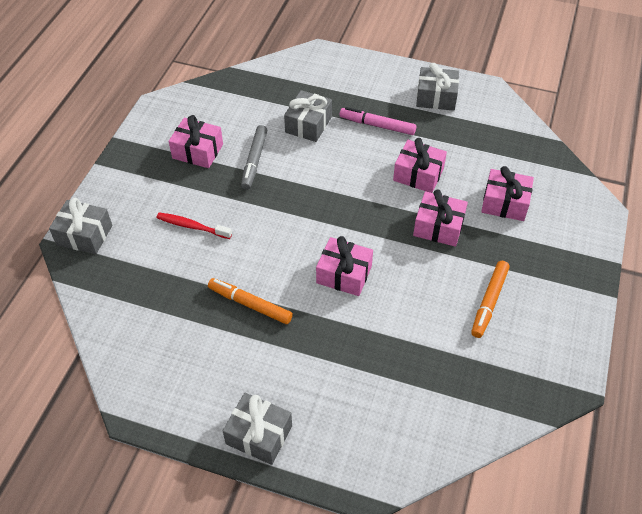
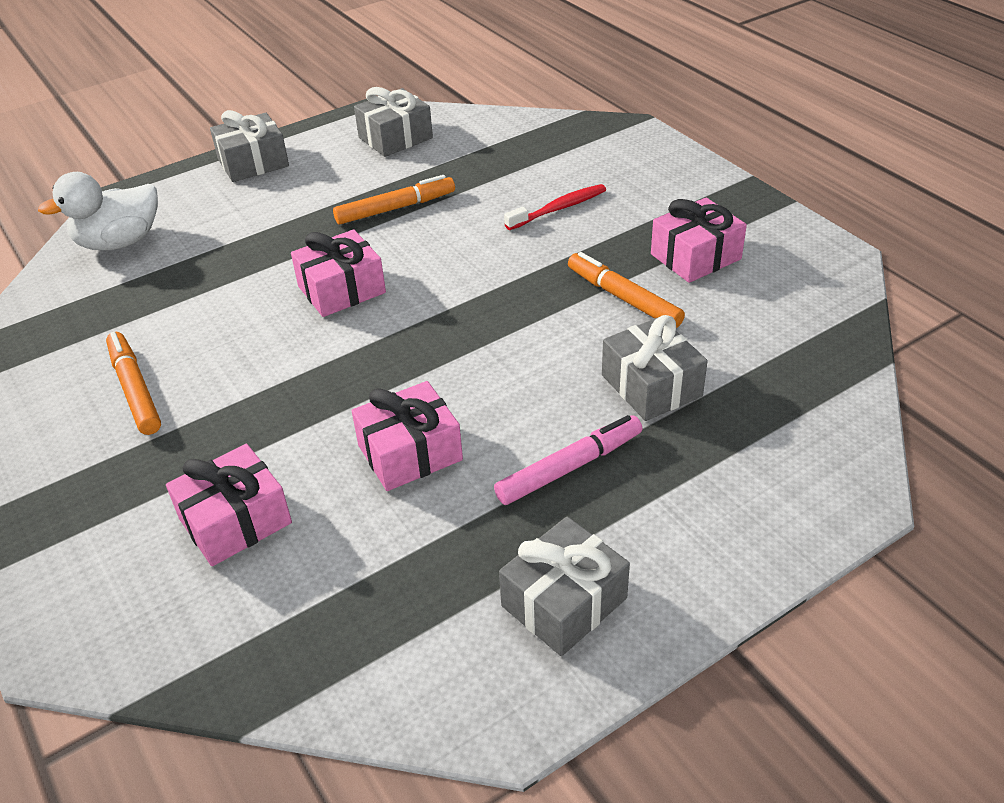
camera: 130 degrees right, 10 degrees down
(84, 235) = (629, 139): grey gift -> grey gift (395, 138)
(254, 160) = (624, 298): grey marker -> orange marker
(405, 432) = (119, 242): none -> white duck
(438, 227) = (295, 414): pink gift -> none

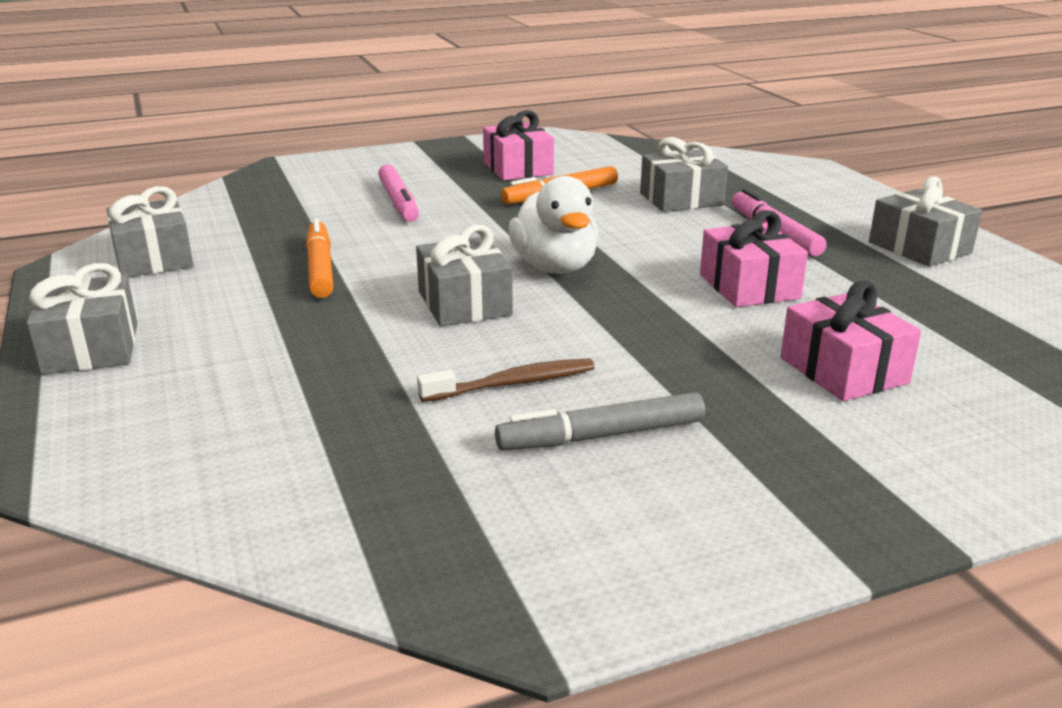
camera: 80 degrees left, 15 degrees down
(119, 242) = (204, 460): white duck -> white duck (555, 267)
(135, 390) = (602, 436): orange marker -> grey marker
(209, 337) = (513, 383): none -> brown toothbrush
(342, 290) = (464, 303): pink gift -> grey gift
(559, 208) = (398, 202): red toothbrush -> pink marker

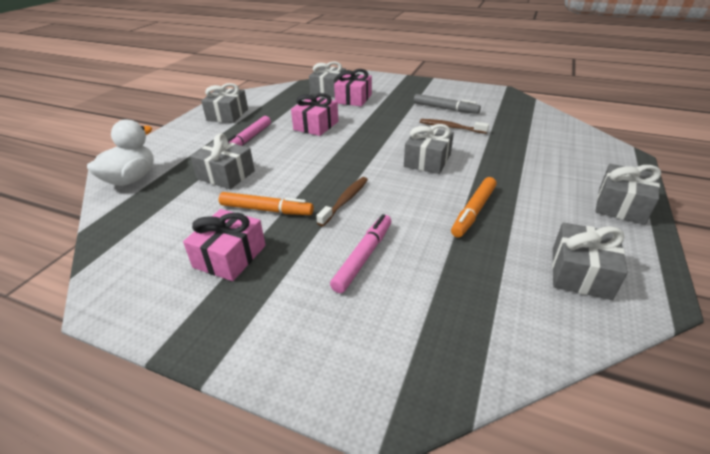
camera: 135 degrees left, 10 degrees up
(494, 226) = (345, 201): none -> brown toothbrush
(555, 267) = (363, 162): white duck -> white duck (131, 179)
(950, 369) = (328, 90): none -> grey gift

